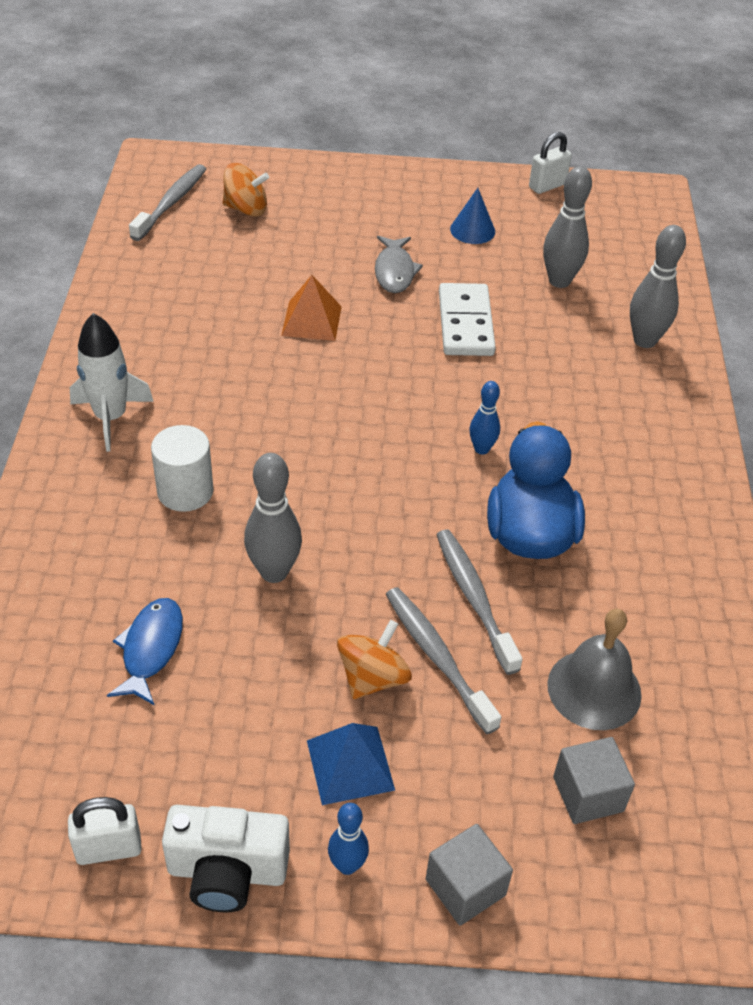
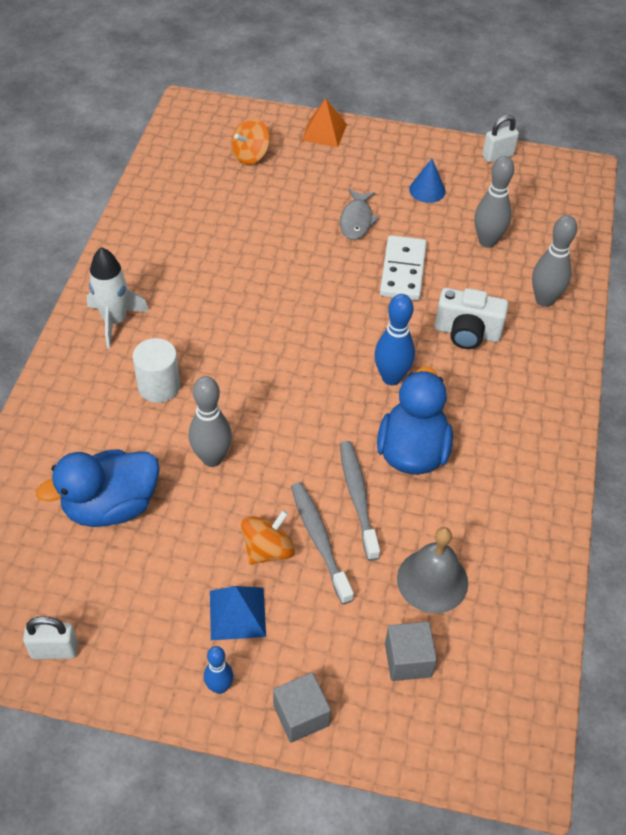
camera: 10 degrees right, 5 degrees up
(151, 649) = (111, 506): blue fish -> blue duck
(171, 203) = (193, 145): grey toothbrush -> none
(227, 872) = (134, 679): white camera -> white camera (467, 333)
(246, 209) = (251, 155): orange spinning top -> orange spinning top turned 120 degrees clockwise
(311, 321) = (282, 256): orange pyramid -> orange pyramid (324, 132)
(481, 449) = (391, 378): blue bowling pin -> blue bowling pin, size x1.67

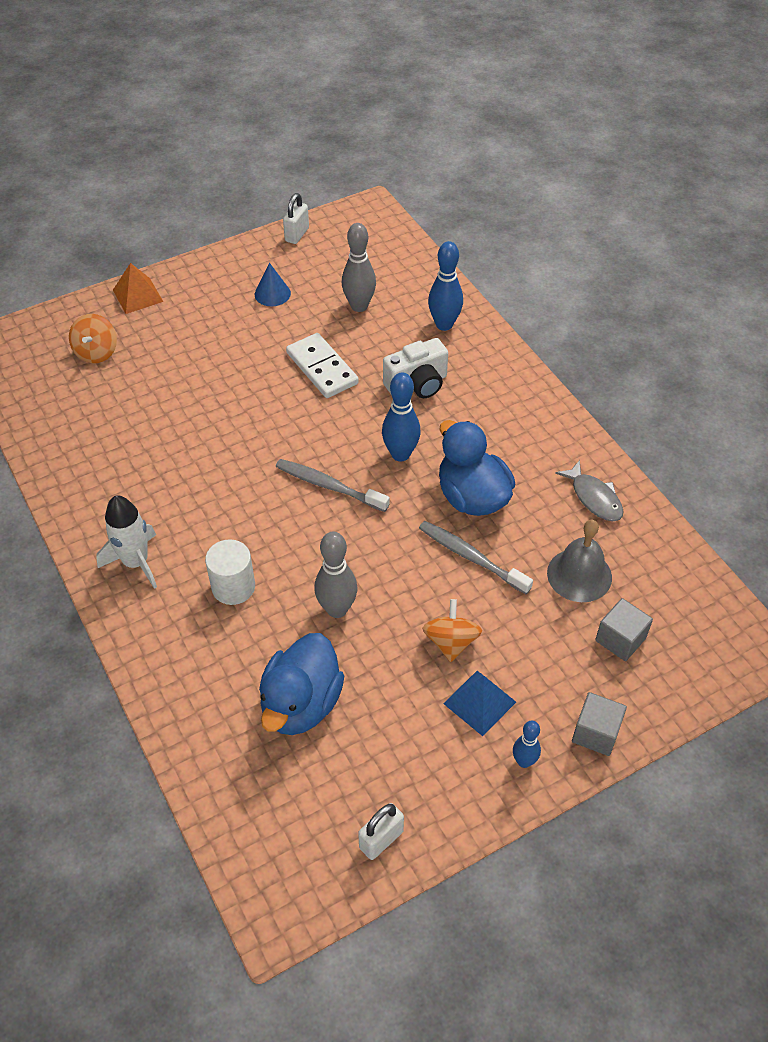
camera: 40 degrees left, 0 degrees up
(319, 540) = (478, 607): grey toothbrush -> grey toothbrush (329, 486)
(356, 220) = (244, 352): grey fish -> grey fish (594, 498)
(544, 300) = (444, 324): grey bowling pin -> blue bowling pin

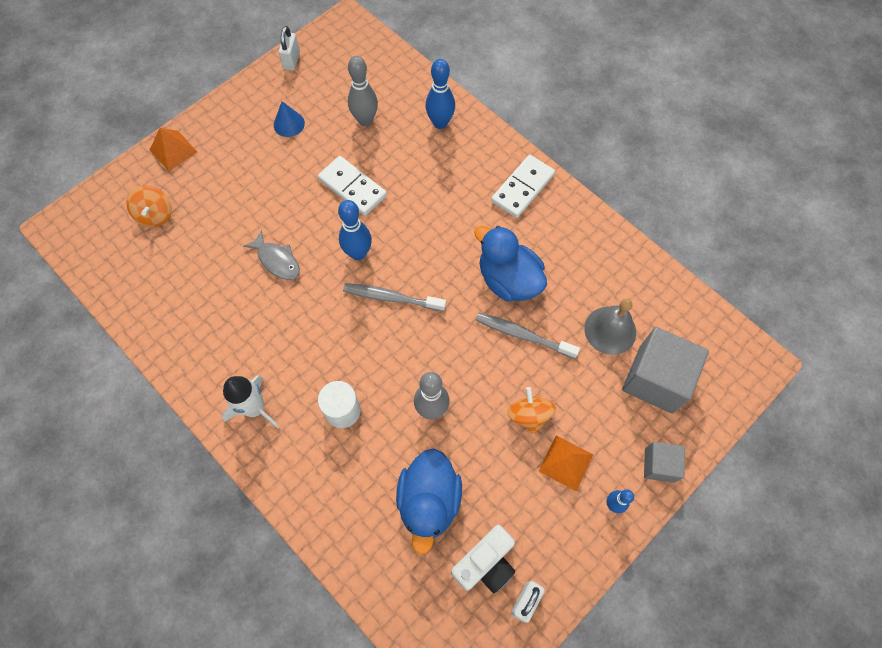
camera: 15 degrees left, 15 degrees up
(400, 454) = (440, 254): blue bowling pin -> blue bowling pin (358, 253)
(417, 384) = (435, 185): white camera -> white camera (485, 563)
(479, 702) = (566, 462): blue pyramid -> orange pyramid
(520, 407) = (522, 188): none -> white domino
(594, 498) = (603, 258): grey fish -> grey fish (277, 260)
(620, 639) = (656, 379): grey cube -> grey cube, size x1.84

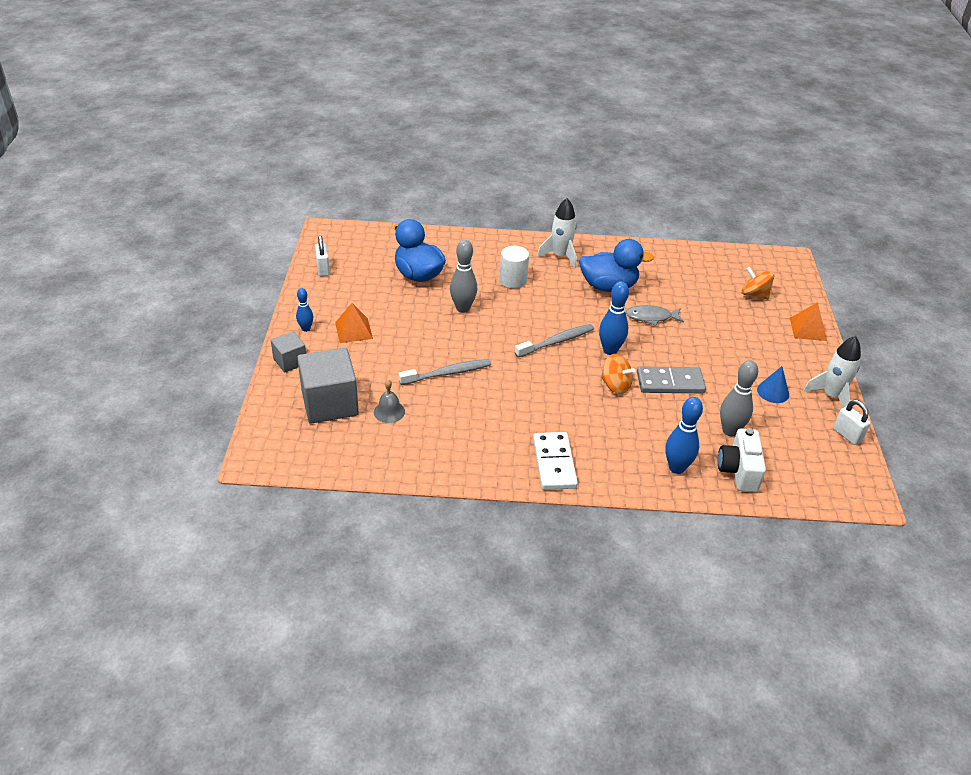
camera: 135 degrees right, 25 degrees down
(254, 91) = (831, 396): none -> white rocket
(352, 187) = (670, 382): white domino -> grey domino
(485, 563) = (360, 270): white camera -> white camera (738, 471)
(508, 280) = (493, 397): blue duck -> blue duck (608, 286)
(529, 415) = (399, 338): orange spinning top -> orange spinning top (615, 385)
(610, 330) = (389, 412): grey bell -> grey bell, size x0.64

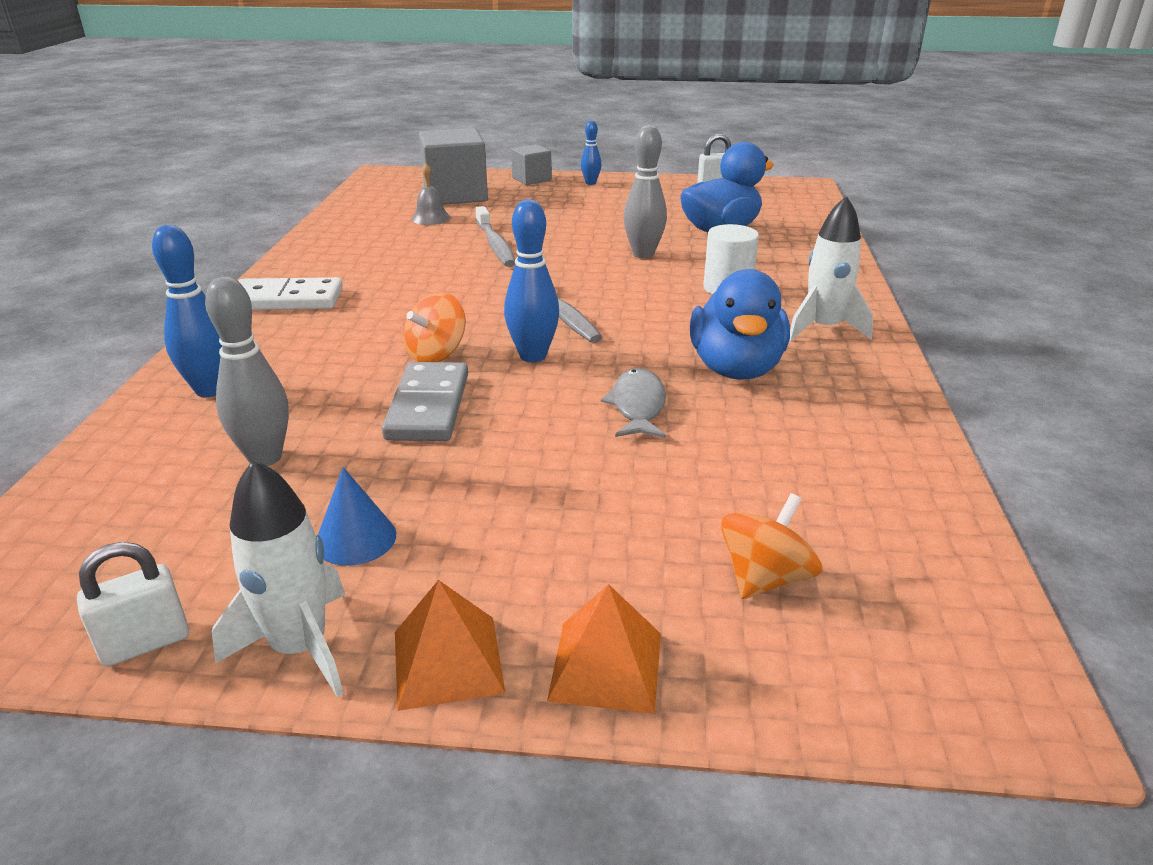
camera: 95 degrees right, 10 degrees down
(353, 330) = (588, 201): orange pyramid -> orange pyramid (447, 661)
(738, 471) = (156, 452): white camera -> none

